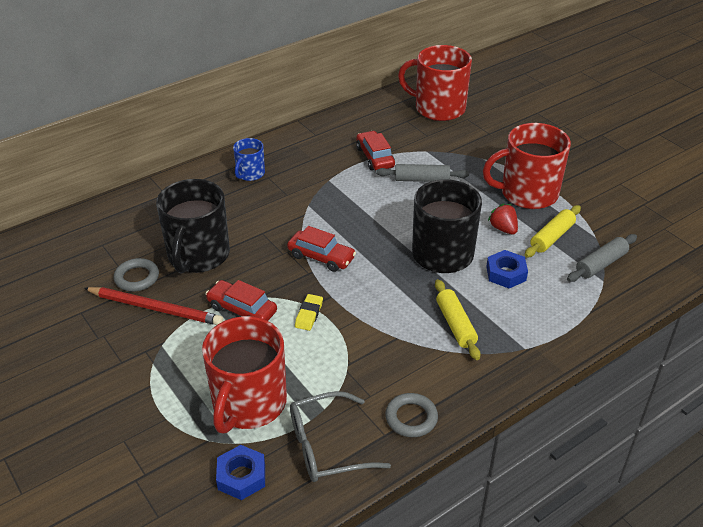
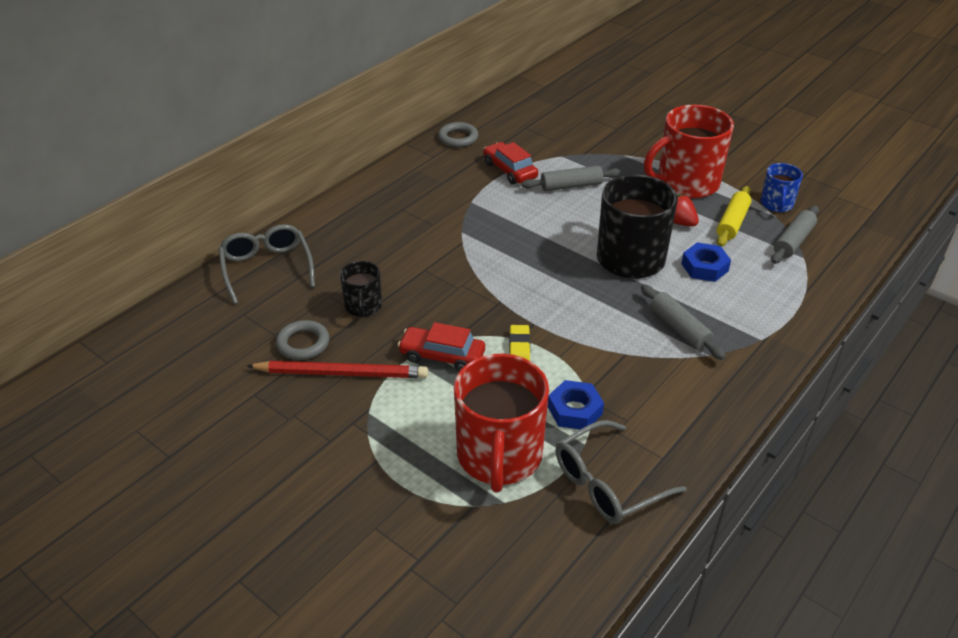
camera: 15 degrees left, 0 degrees up
(137, 210) = (267, 269): none -> grey glasses
(198, 255) = (363, 306): black mug -> black mug, size x0.52
(241, 476) = (530, 537): blue nut -> blue nut (575, 410)
(250, 174) = (380, 208): blue mug -> blue mug (776, 204)
(321, 257) = (503, 284): red car -> none
(411, 418) = (681, 434): grey ring -> grey ring (458, 138)
(438, 108) = (552, 110): red mug -> none
(456, 325) = (680, 329): yellow rolling pin -> grey rolling pin

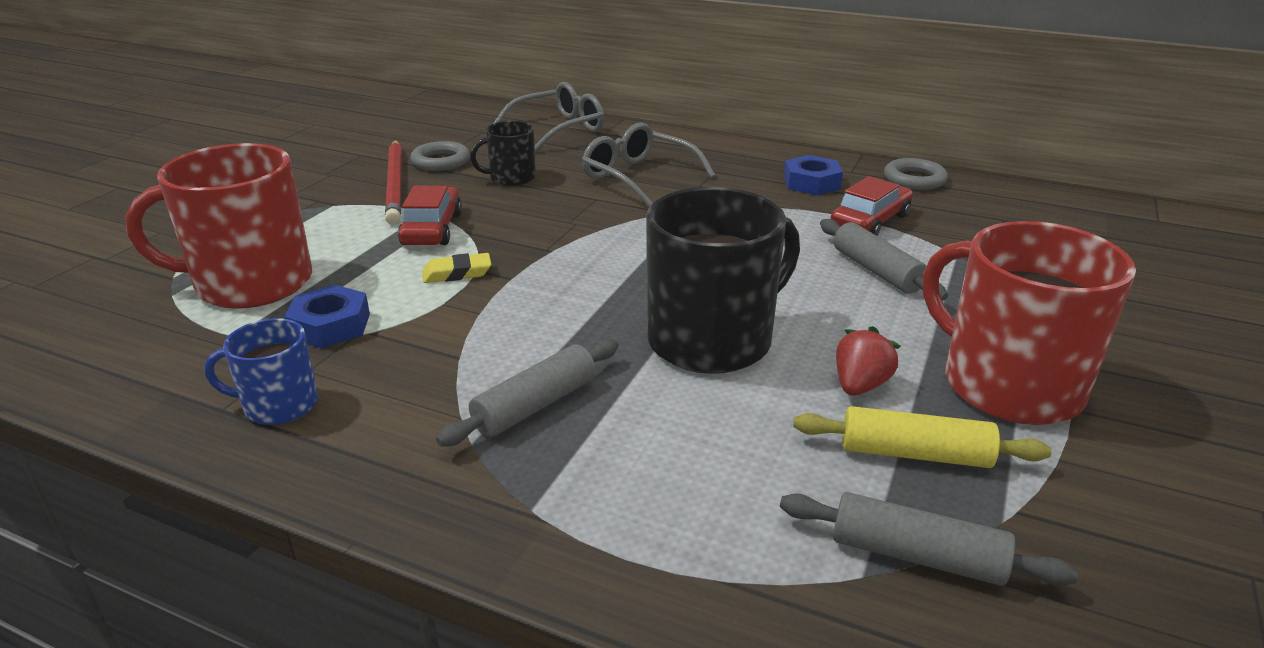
camera: 75 degrees right, 10 degrees down
(608, 483) = (182, 365): grey glasses -> grey glasses (639, 177)
(704, 267) = (732, 424): blue nut -> blue nut (811, 183)
(776, 204) = (1055, 523): blue mug -> blue mug (279, 405)

